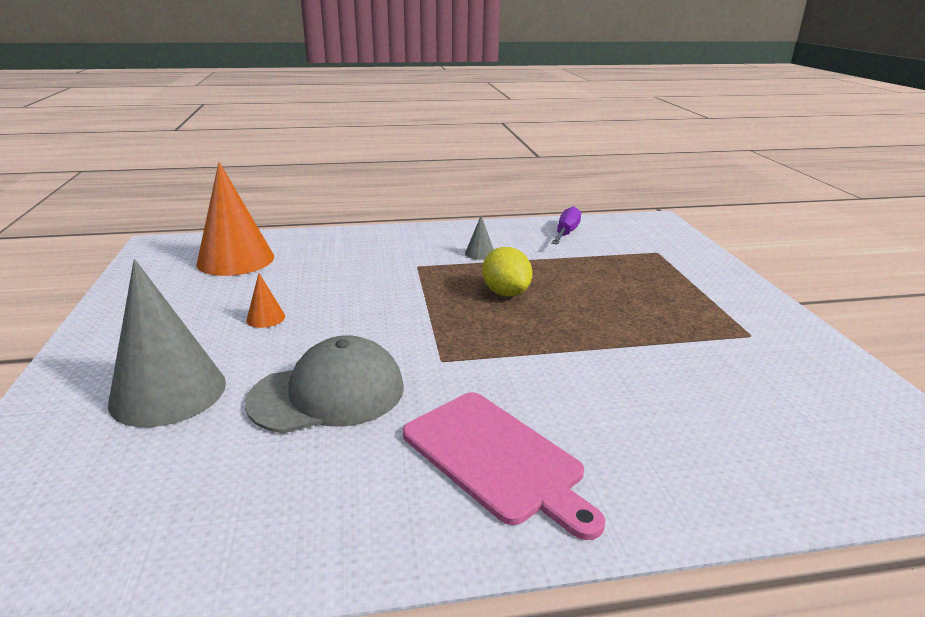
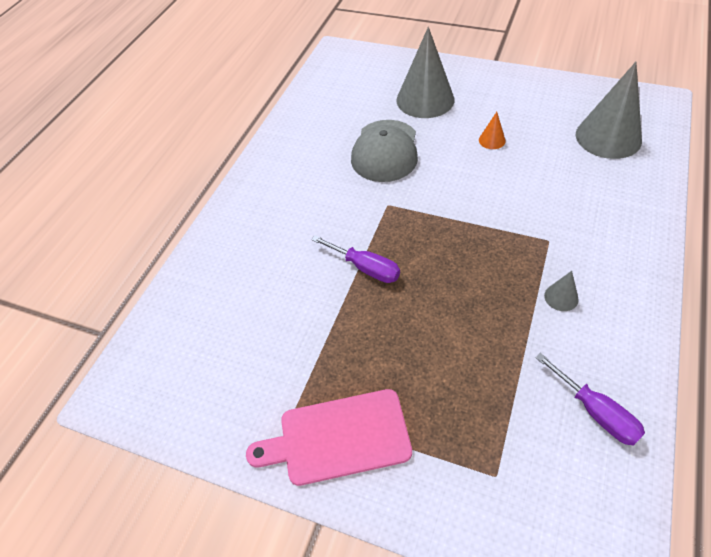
camera: 125 degrees right, 25 degrees up
(236, 260) = (608, 137): orange cone -> grey cone
(496, 458) = (289, 194): pink cutting board -> pink cutting board (338, 437)
(505, 293) = (463, 278): yellow lemon -> none
(555, 346) = (365, 268): none -> purple screwdriver

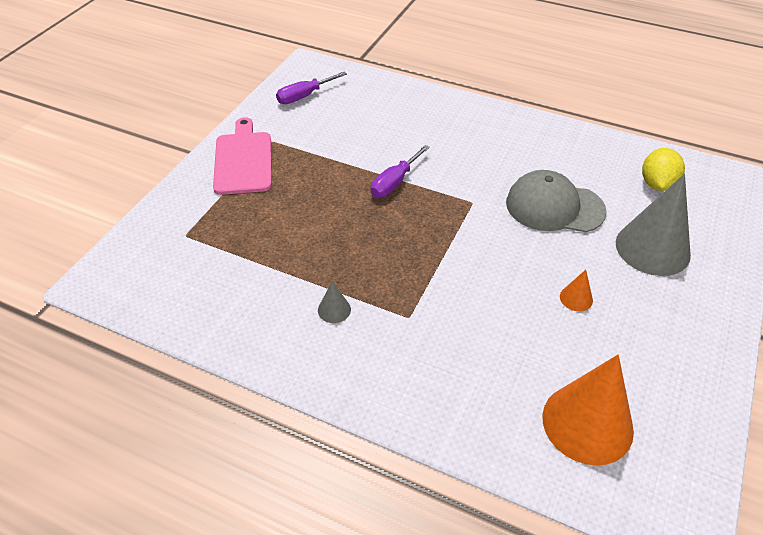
camera: 90 degrees right, 5 degrees down
(347, 93) = (657, 184): none -> yellow lemon
(595, 412) = (212, 305): purple screwdriver -> purple screwdriver (304, 96)
(608, 137) = (587, 423): grey cone -> orange cone

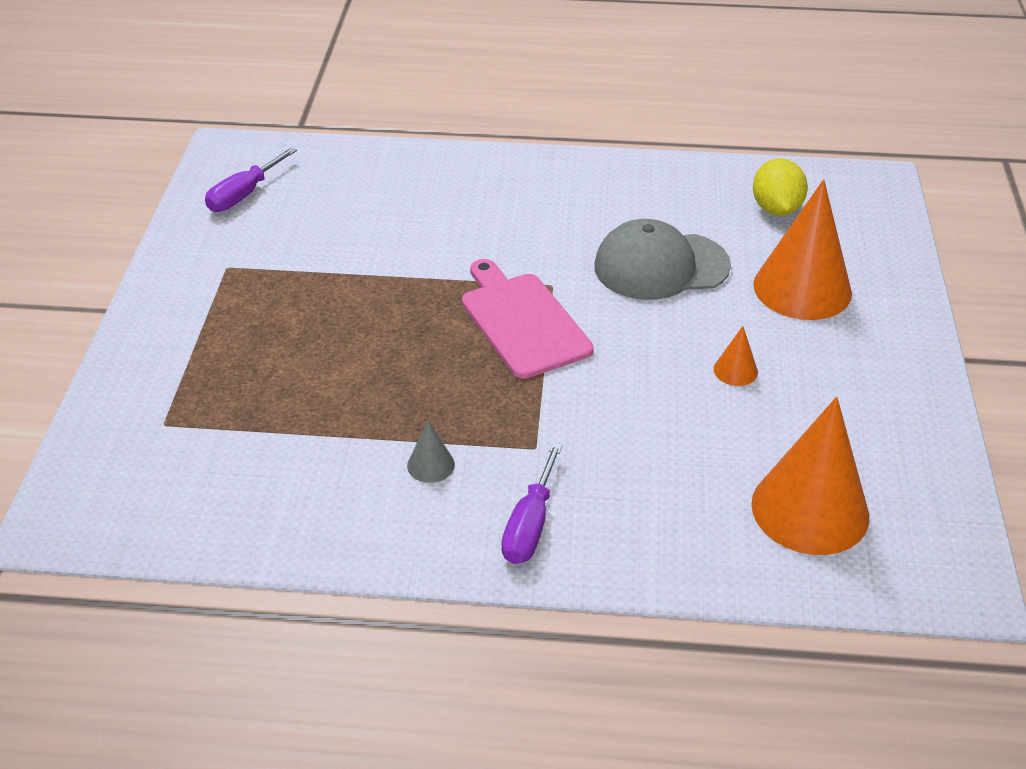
camera: 20 degrees left, 5 degrees down
(243, 160) = (198, 303): pink cutting board -> pink cutting board (523, 321)
(394, 182) = (434, 283): purple screwdriver -> purple screwdriver (530, 525)
(652, 248) = (802, 288): grey cone -> orange cone

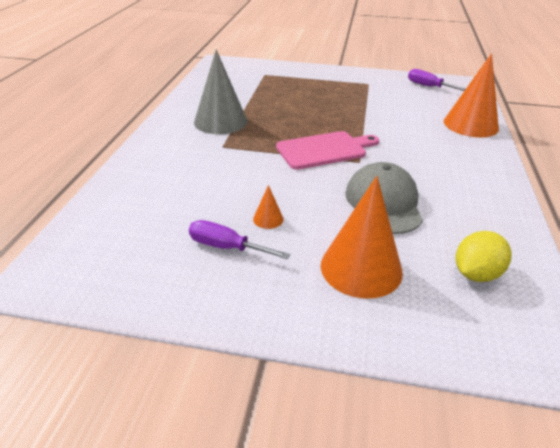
camera: 95 degrees right, 5 degrees down
(431, 465) = (220, 121): grey cone -> grey cone, size x2.37
(530, 525) = (171, 141): purple screwdriver -> purple screwdriver (226, 247)
(776, 209) = (476, 274): yellow lemon -> yellow lemon turned 45 degrees counterclockwise
(810, 509) = (133, 228): orange cone -> orange cone (470, 124)

